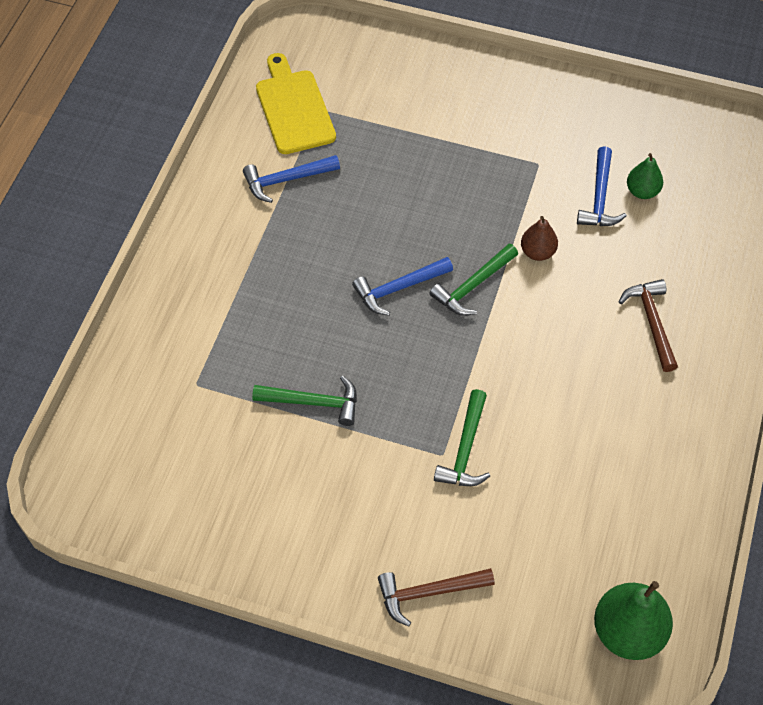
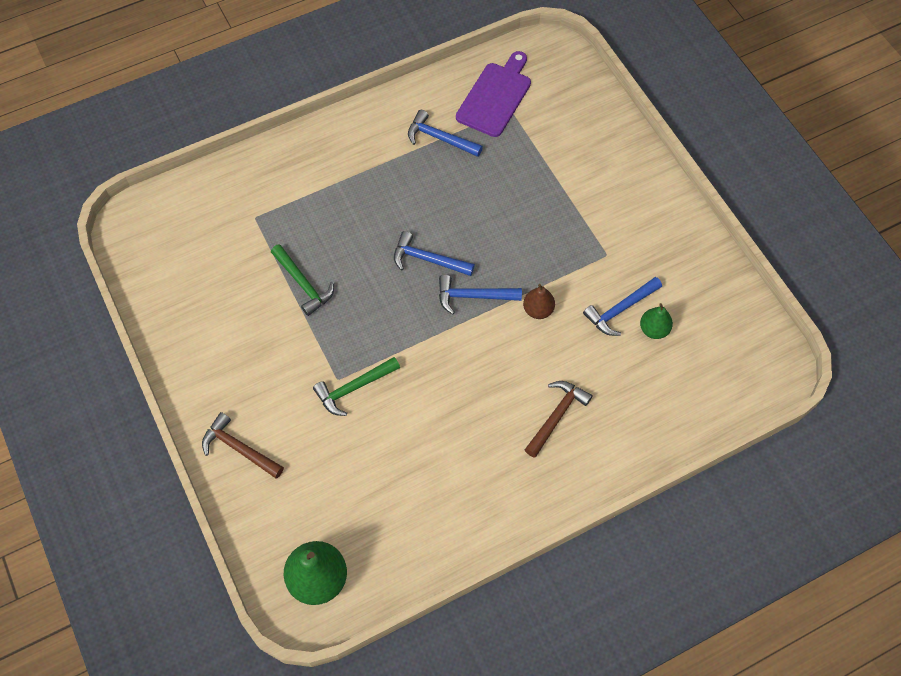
camera: 45 degrees right, 5 degrees up
(293, 108) = (495, 96): yellow cutting board -> purple cutting board
(473, 286) = (473, 296): green hammer -> blue hammer

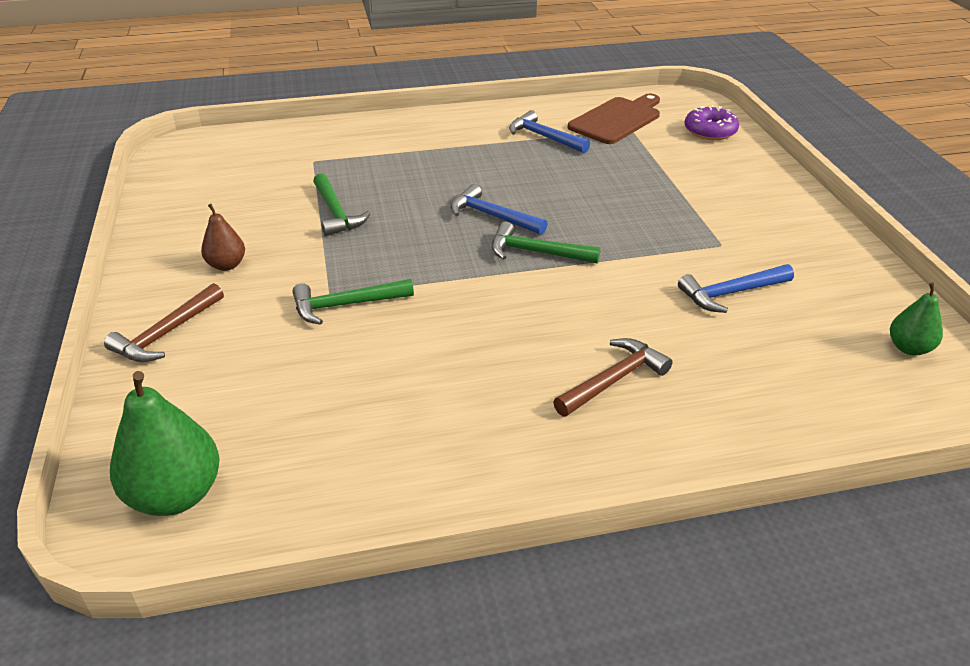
camera: 15 degrees right, 25 degrees down
(239, 448) = (166, 334): brown hammer -> brown hammer turned 105 degrees counterclockwise
(473, 296) = (536, 252): blue hammer -> green hammer
(495, 96) = (617, 119): purple cutting board -> brown cutting board
(538, 310) = (617, 276): brown pear -> brown pear (227, 265)
(577, 98) = (710, 131): none -> purple donut
(654, 329) = (776, 318): green pear -> green pear (909, 348)

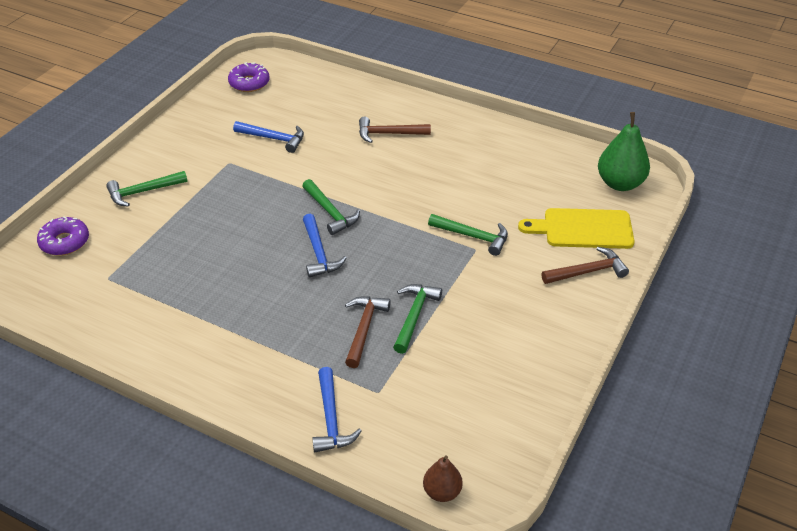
camera: 140 degrees left, 5 degrees up
(202, 384) = (583, 229): none -> yellow cutting board
(227, 265) = (522, 307): brown pear -> brown pear (442, 492)
(373, 187) = (364, 329): none -> brown hammer
(544, 137) = (177, 309): blue hammer -> blue hammer (331, 419)
(617, 119) = (96, 295): brown cutting board -> none
(736, 184) = (143, 192): none -> green hammer
(909, 348) = (249, 83): green pear -> purple donut

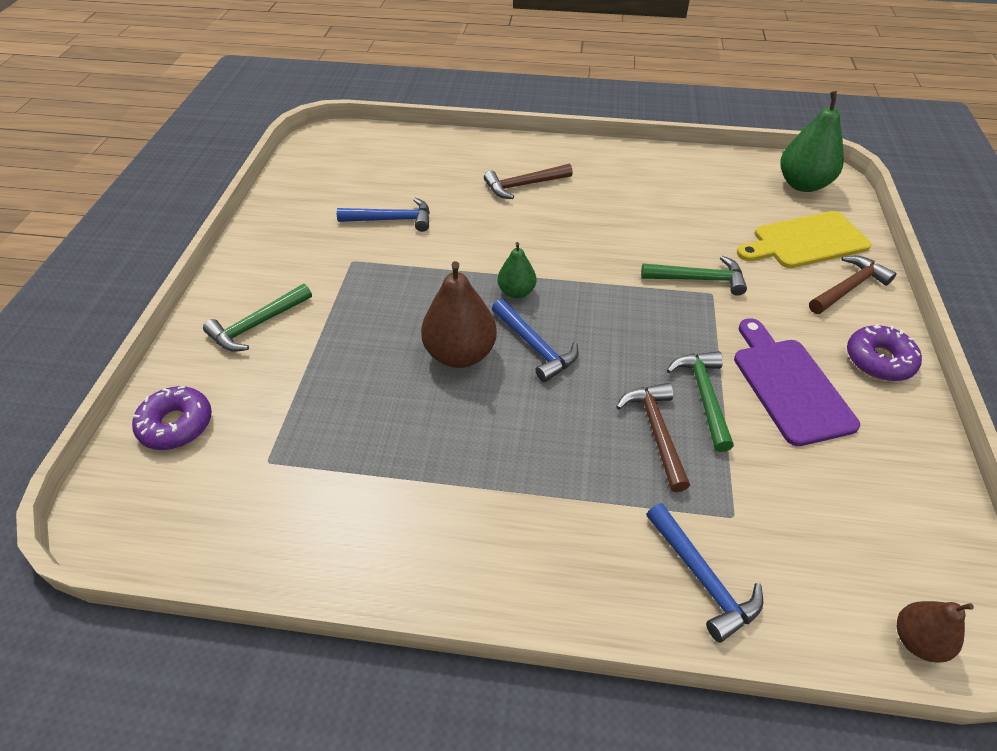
camera: 20 degrees left, 5 degrees up
(249, 83) = (324, 163): purple donut -> purple donut (879, 360)
(264, 245) = (460, 354): none -> brown pear
(330, 212) = (516, 292): green hammer -> green pear
(482, 326) = (789, 386): none -> purple cutting board

